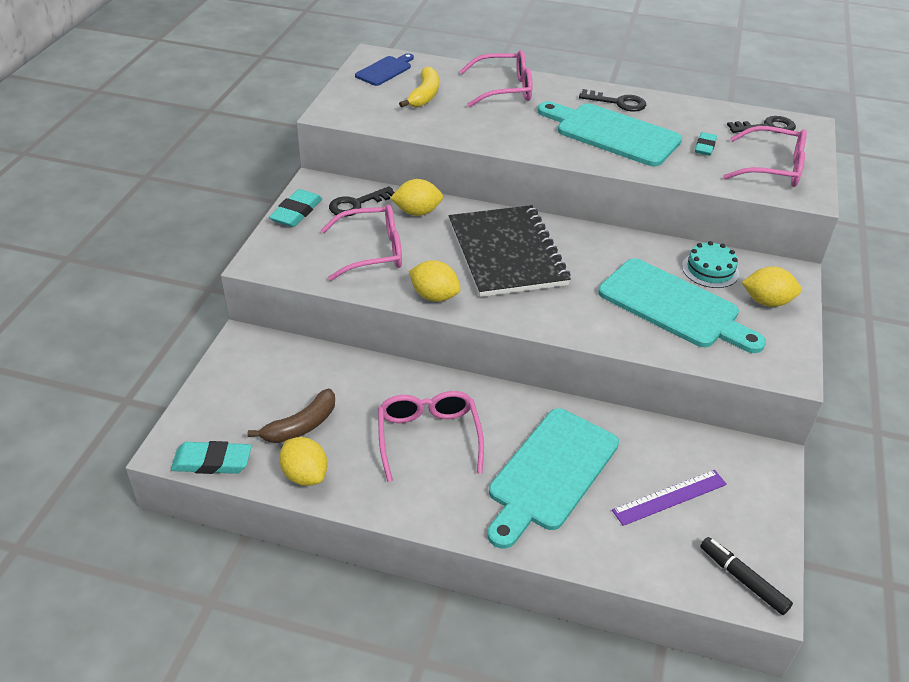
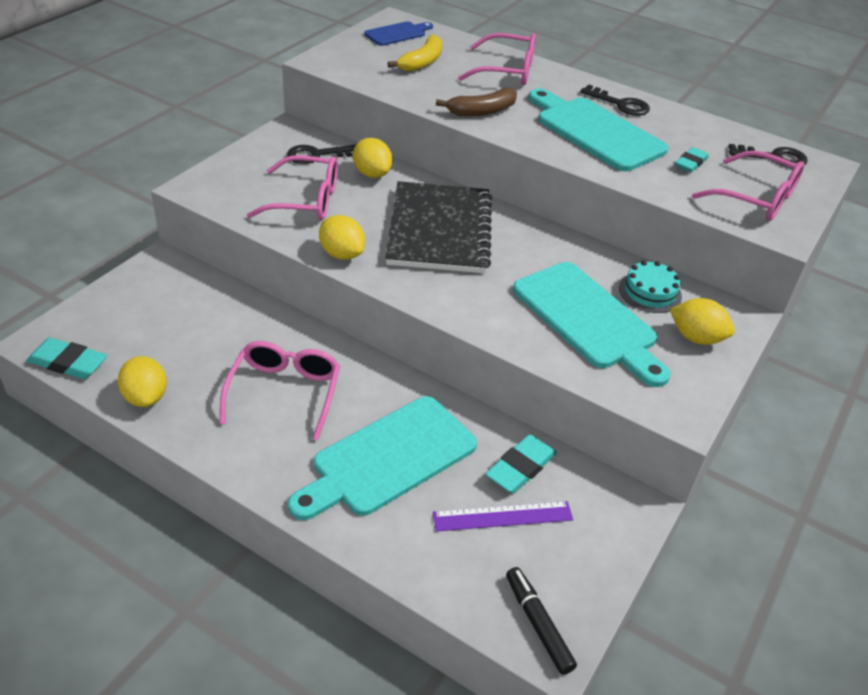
camera: 15 degrees right, 0 degrees up
(296, 212) = (255, 150): turquoise eraser -> turquoise eraser (521, 467)
(301, 426) = (169, 351): brown banana -> brown banana (482, 111)
(417, 212) = (372, 174): yellow lemon -> yellow lemon turned 45 degrees clockwise

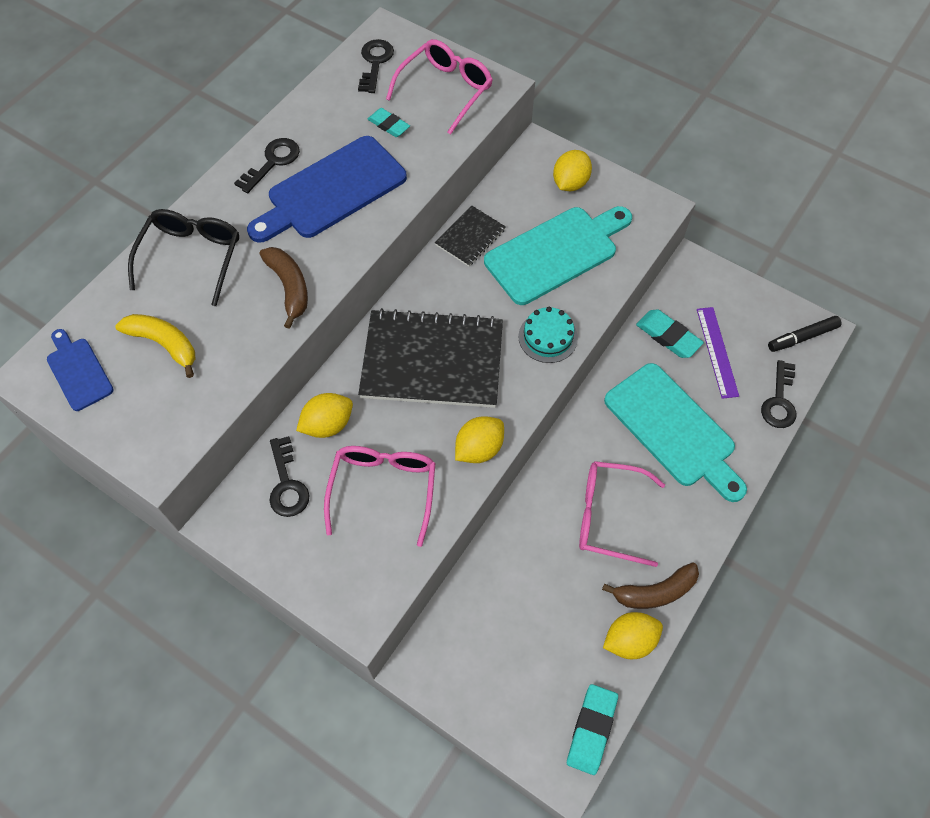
camera: 85 degrees left, 20 degrees up
(192, 422) = (655, 592): none -> brown banana
(430, 577) = (779, 401): none -> black key
(507, 71) = (192, 257): pink glasses -> black glasses
(595, 131) = (331, 191): turquoise cutting board -> blue cutting board
(595, 259) = (470, 237): none -> black notebook
(650, 292) = (514, 204): turquoise cake -> turquoise cake (548, 337)

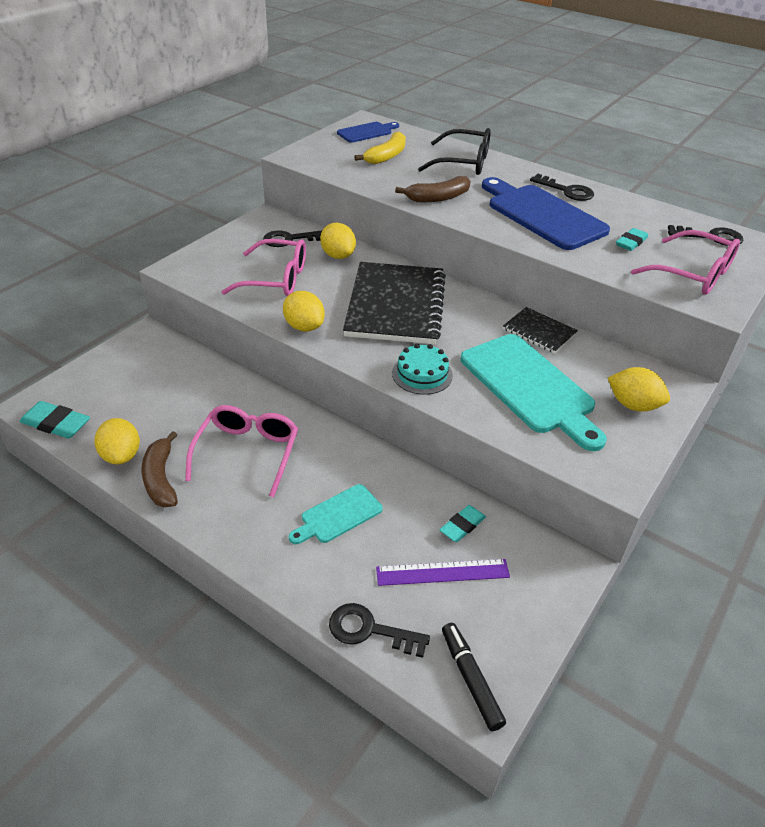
camera: 90 degrees right, 20 degrees down
(668, 336) = (462, 526): turquoise eraser -> turquoise eraser, size x0.67
(673, 429) = (338, 515): turquoise cutting board -> turquoise cutting board, size x0.53

